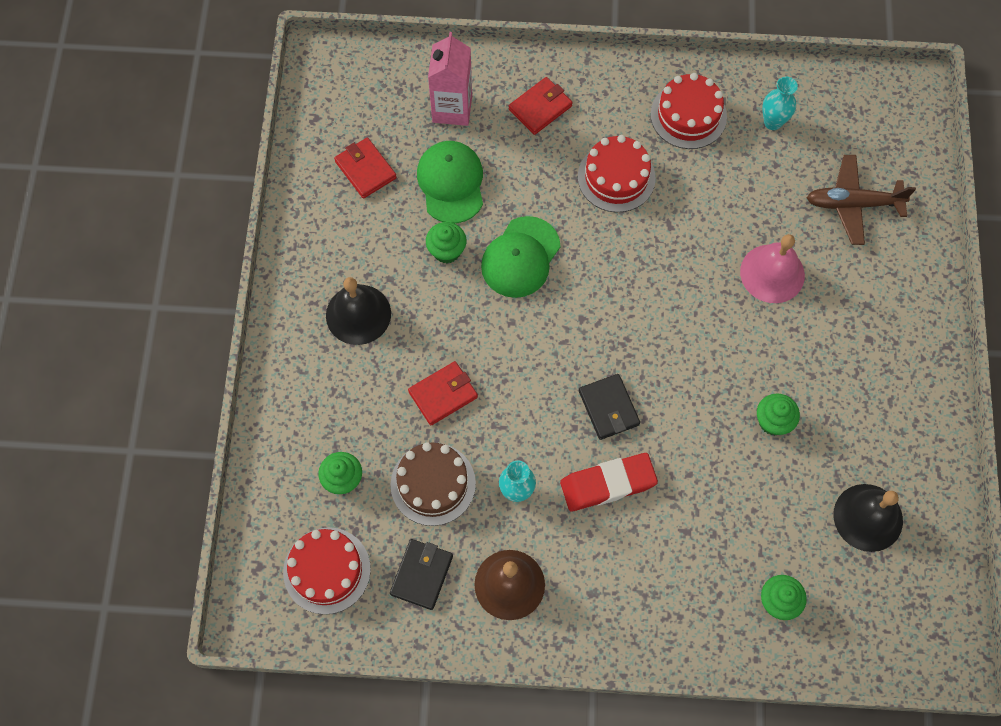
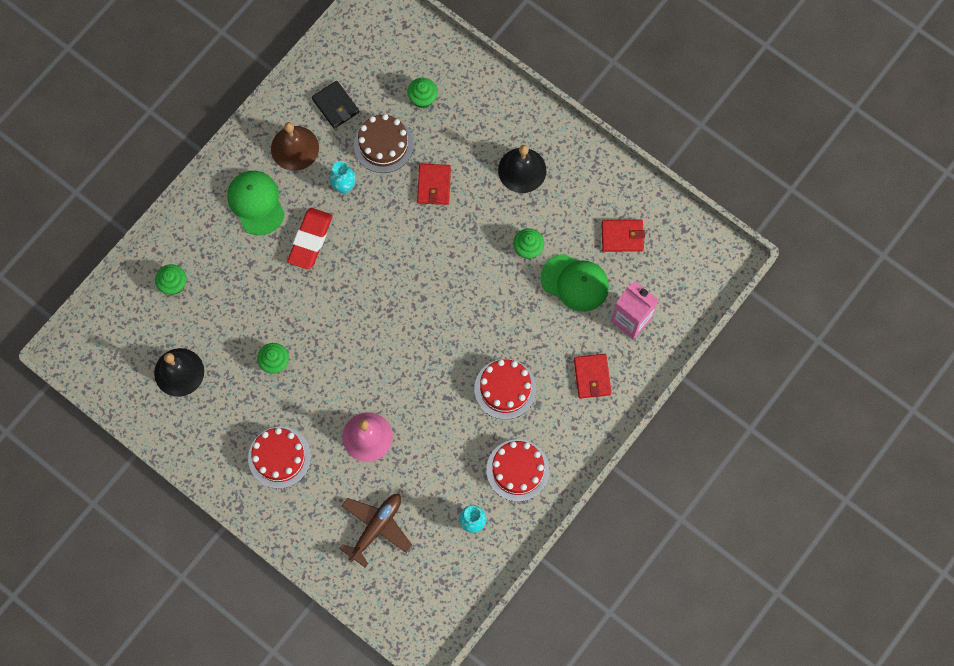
camera: 125 degrees right, 5 degrees up
(327, 570) = (376, 59): red cake -> red cake (279, 457)
(520, 257) = (491, 290): green cap -> green cap (256, 203)
(608, 408) = (355, 273): black wallet -> none

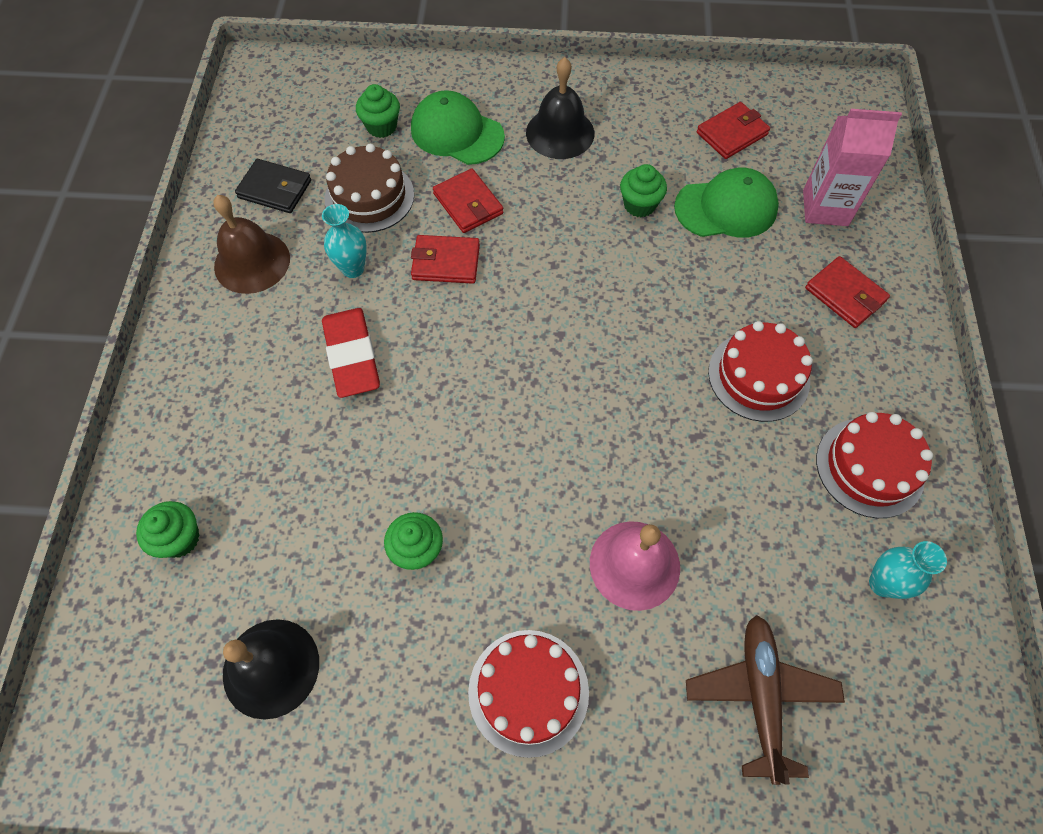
camera: 35 degrees left, 10 degrees down
(256, 203) = (241, 355): green cap -> green cap (457, 133)
(395, 215) = (446, 262): none -> red wallet

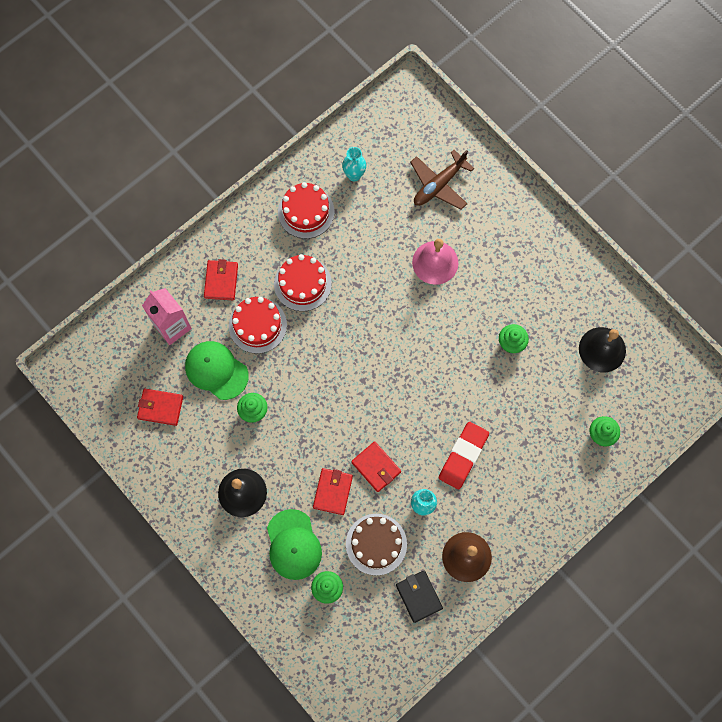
camera: 135 degrees left, 10 degrees up
(528, 692) = (517, 258): red cake -> red cake (258, 325)

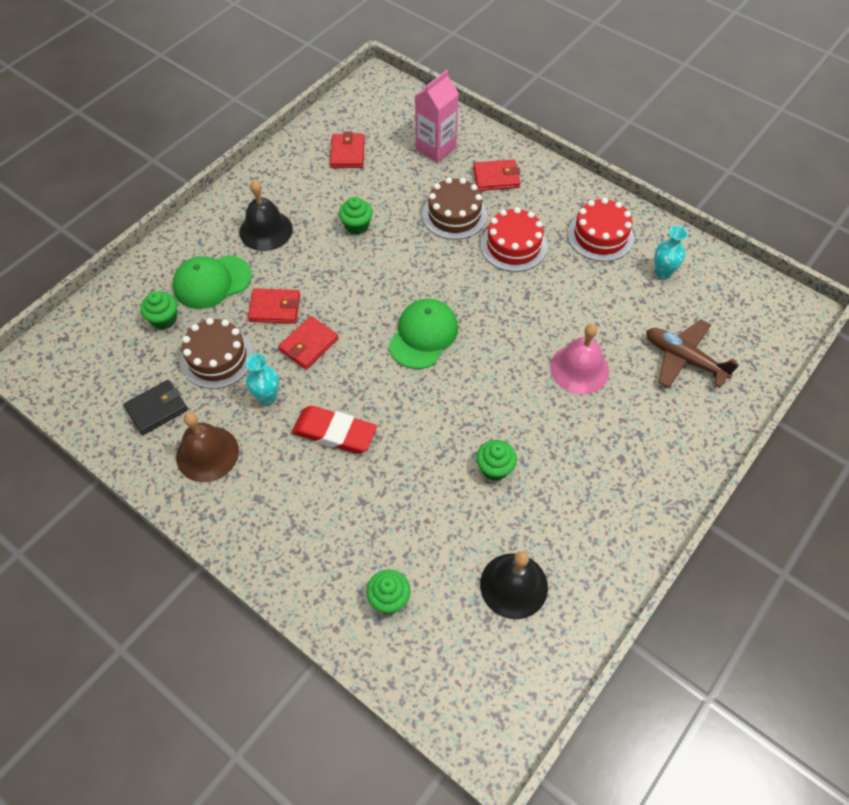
camera: 80 degrees right, 15 degrees down
(216, 370) = (396, 189): green cap -> green cap (423, 335)
(258, 325) = (454, 214): red cake -> brown cake

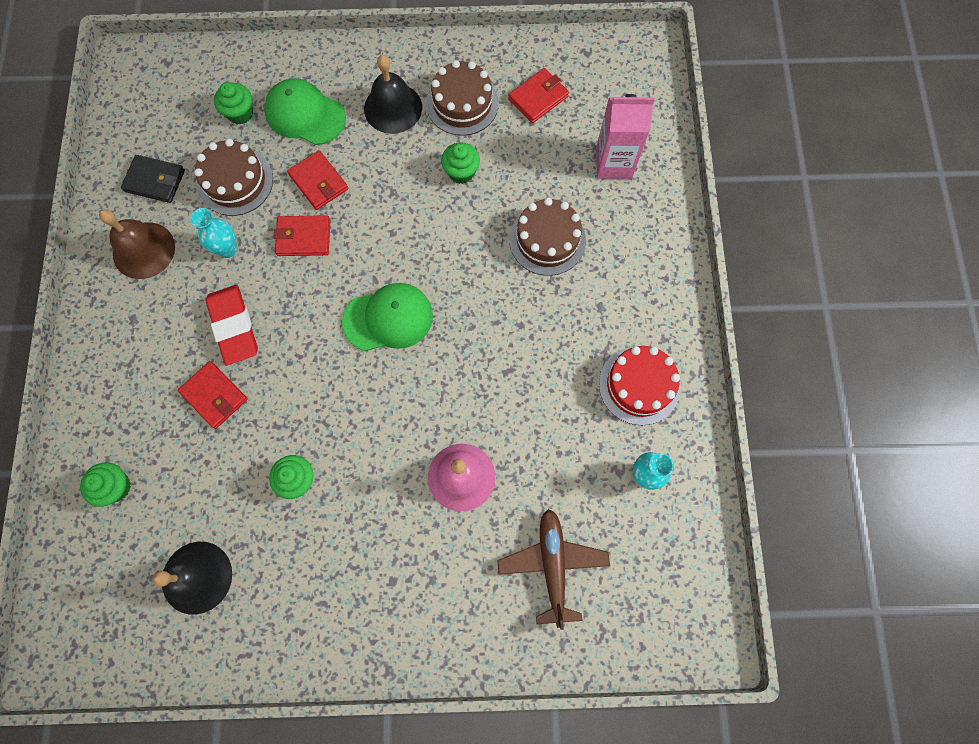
camera: 50 degrees right, 15 degrees up
(306, 193) = (462, 104): none -> brown cake
(496, 177) = (626, 241): red wallet -> red wallet (214, 395)
(513, 245) = (556, 317): red cake -> none

